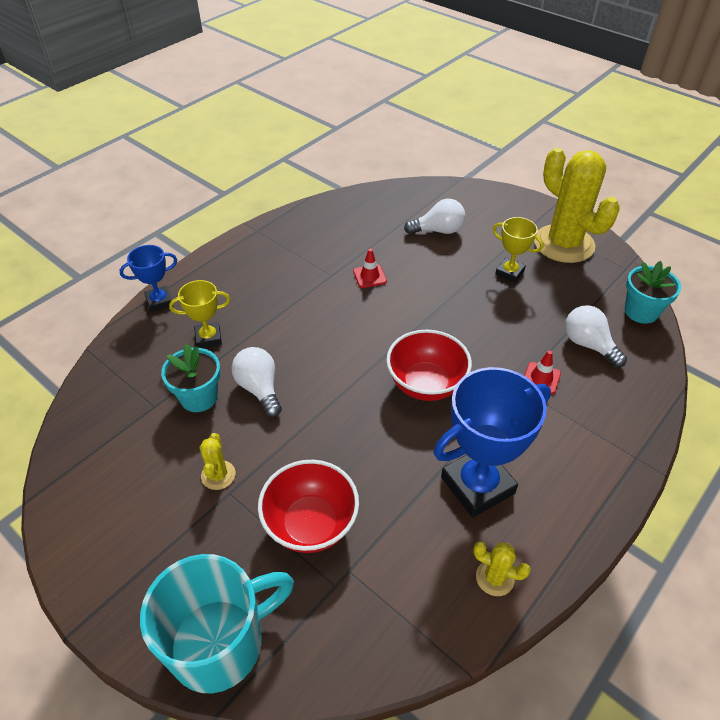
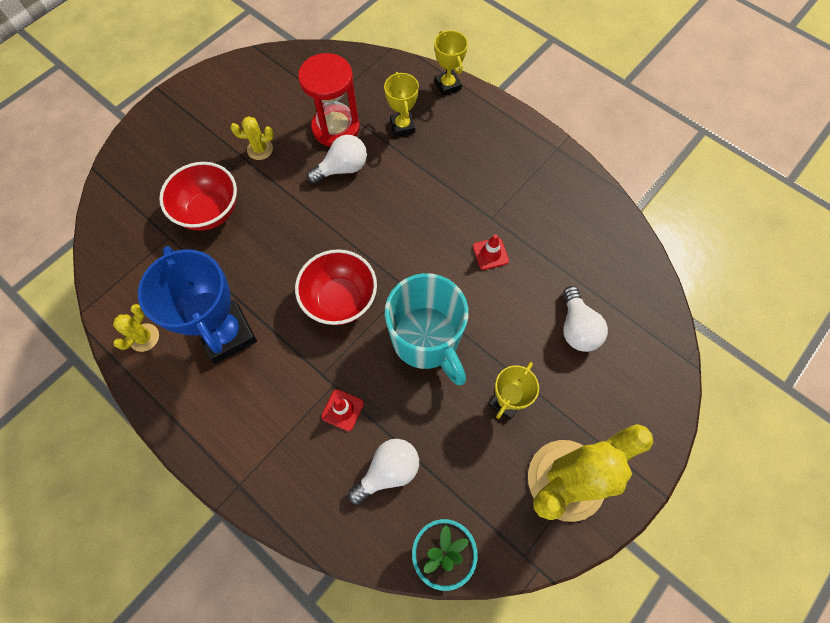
camera: 90 degrees right, 20 degrees up
(159, 301) = (447, 85): blue trophy -> yellow trophy
(199, 397) = (336, 128): turquoise flower pot -> red hourglass
(220, 643) = (133, 165): turquoise mug -> turquoise mug (426, 340)

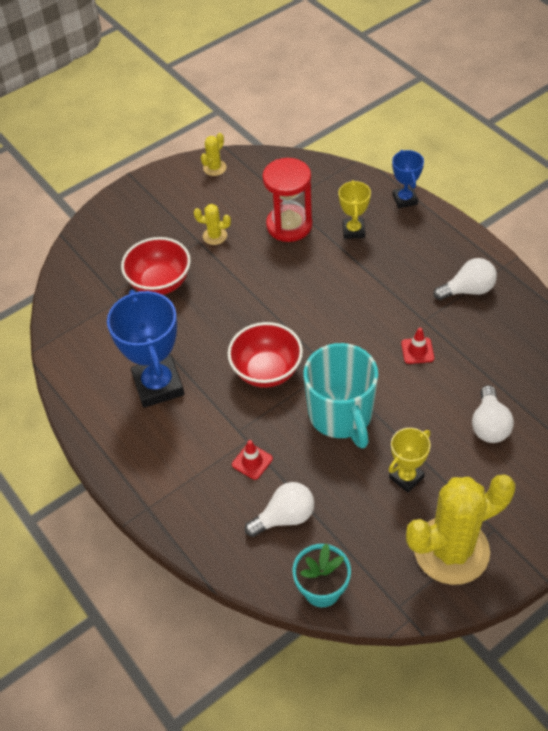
camera: 15 degrees right, 15 degrees down
(144, 337) = (85, 378): yellow cactus -> yellow cactus (214, 168)
(342, 168) = (289, 261): white light bulb -> white light bulb (468, 290)
(447, 85) = (404, 199): yellow trophy -> blue trophy

